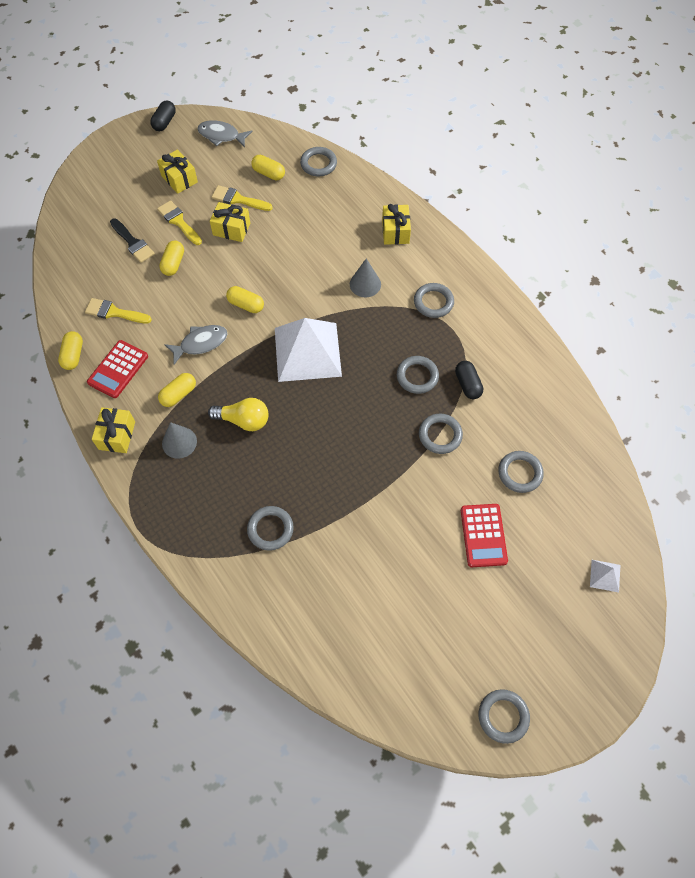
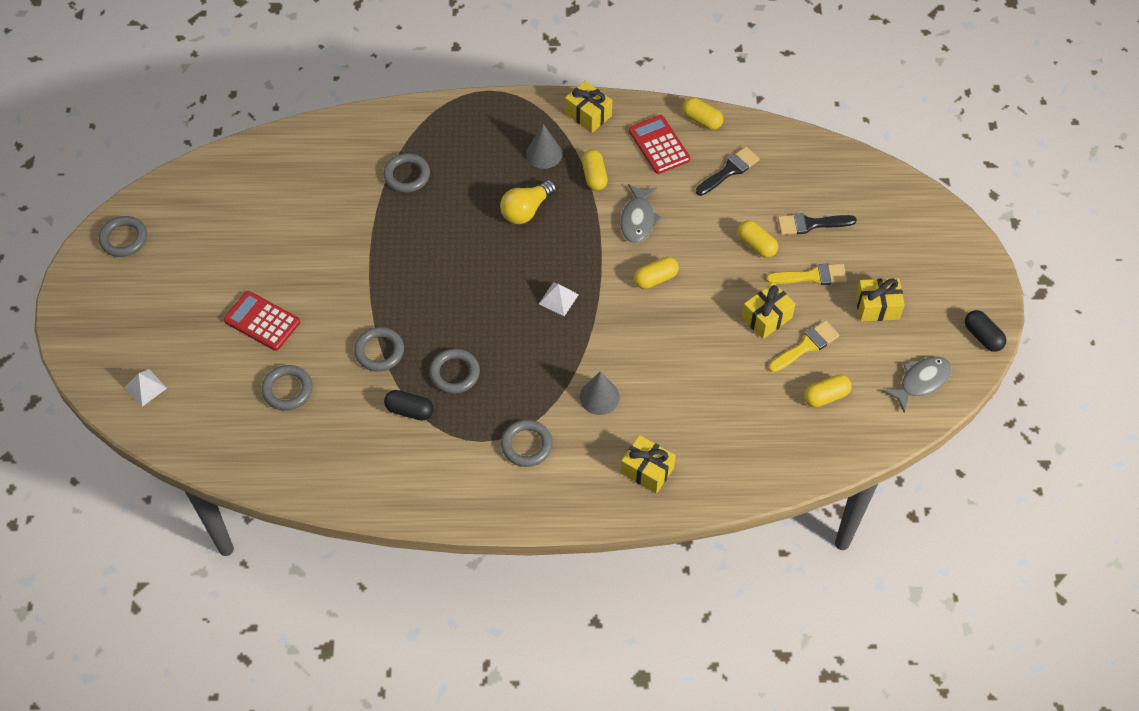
camera: 125 degrees right, 5 degrees down
(114, 312) = (729, 171): yellow brush -> black brush
(307, 351) = (558, 299): white pyramid -> white pyramid, size x0.40
(318, 164) = (806, 455): grey ring -> none

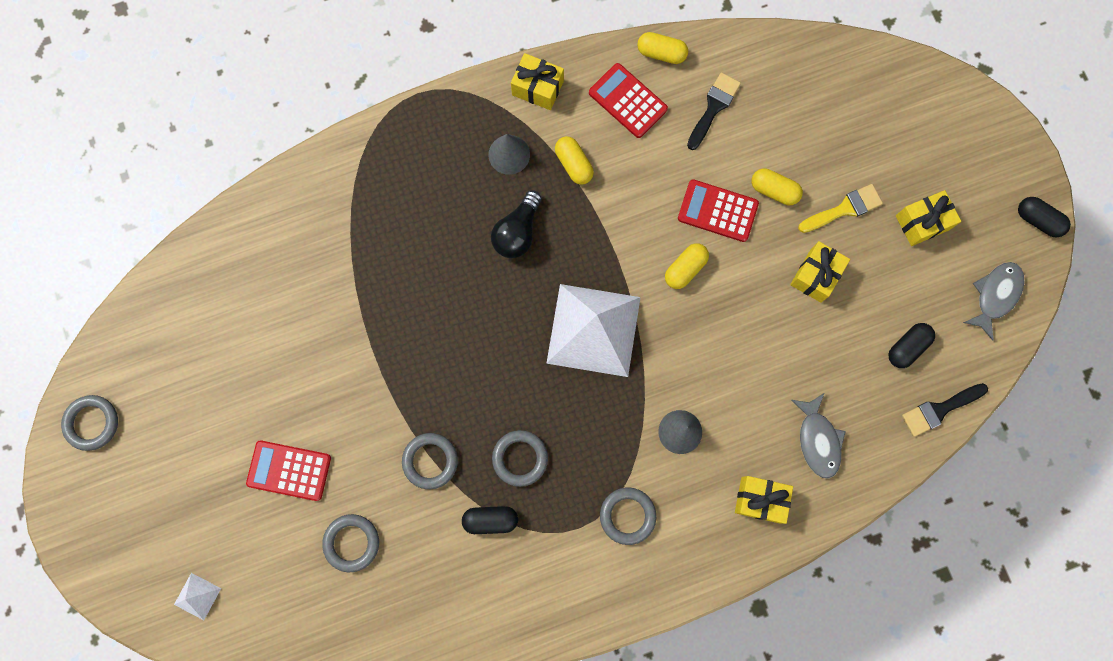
camera: 20 degrees left, 20 degrees up
(407, 175) = (371, 233): grey ring -> none
(526, 210) = (517, 232): yellow light bulb -> black light bulb
(558, 299) = (593, 329): white pyramid -> white pyramid, size x2.49
(638, 219) = (640, 202): grey fish -> grey fish (818, 440)
(701, 245) = (717, 211): none -> red calculator
(806, 346) = (867, 295): yellow brush -> none
(811, 224) = (821, 145): black brush -> black brush (939, 409)
(825, 396) = (907, 347): yellow capsule -> black capsule

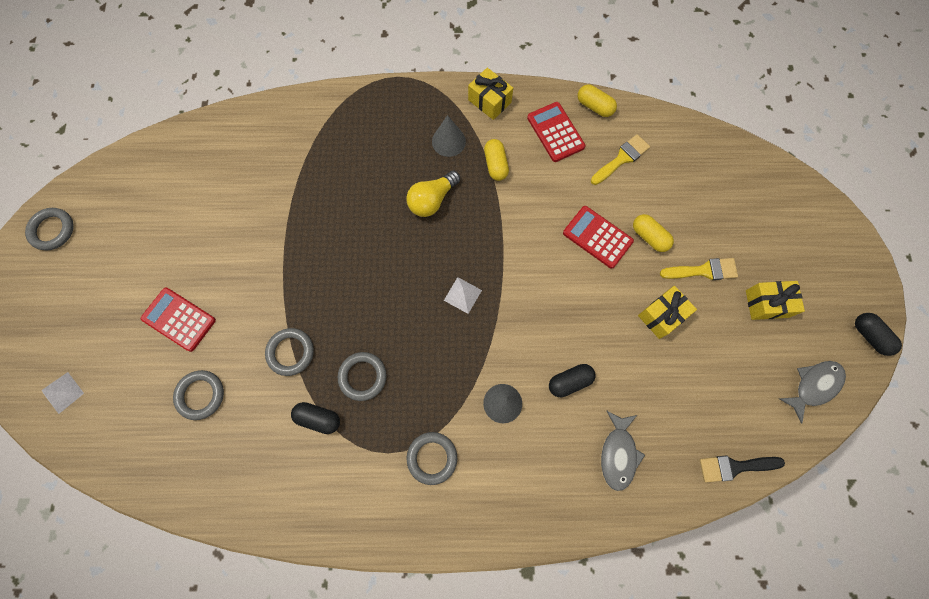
camera: 20 degrees right, 5 degrees down
(517, 232) = (432, 200): black light bulb -> yellow light bulb
(593, 329) = (462, 295): white pyramid -> white pyramid, size x0.40
(685, 269) = (554, 273): yellow capsule -> none
(713, 108) = (621, 159): black brush -> yellow brush
(760, 500) = (550, 487): yellow gift -> none
(907, 347) = (722, 402): black capsule -> black capsule (569, 381)

